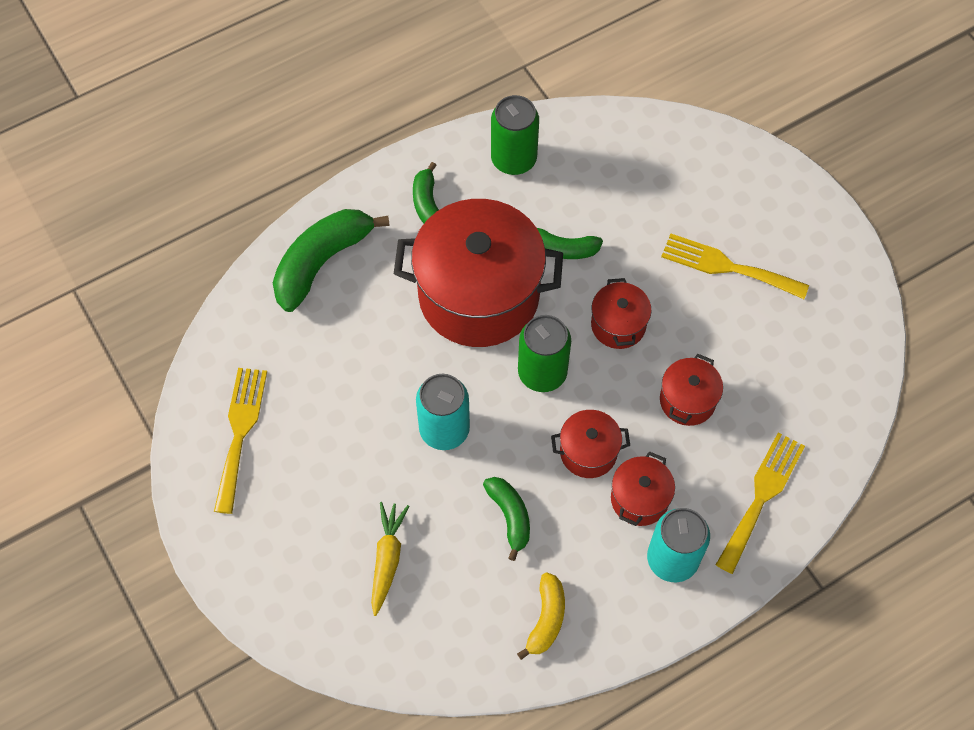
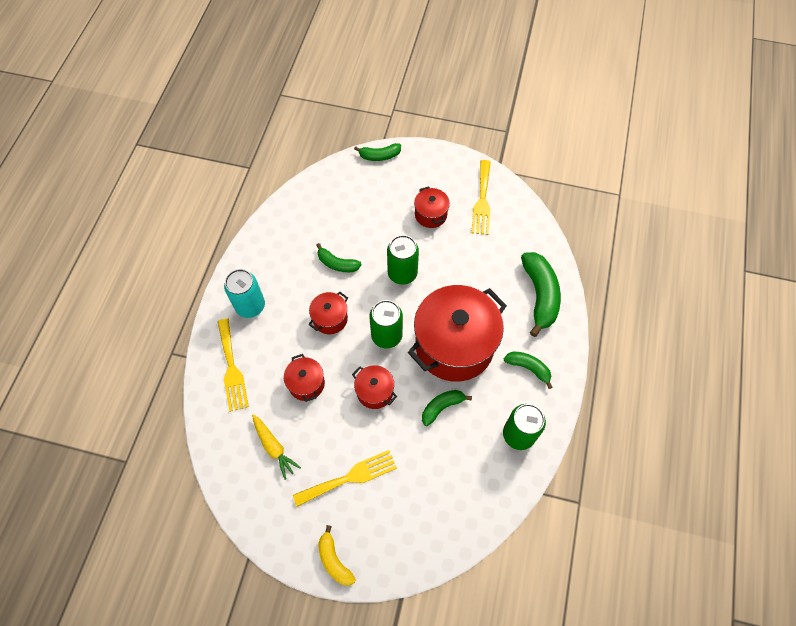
camera: 135 degrees right, 0 degrees up
(240, 432) = (482, 201): yellow fork -> yellow fork turned 45 degrees clockwise
(288, 629) = (379, 156): none -> green banana
(387, 559) = (369, 207): yellow carrot -> yellow carrot (274, 447)
(444, 429) = (402, 273): turquoise can -> green can
(546, 619) = (283, 239): yellow banana -> yellow banana (334, 560)
(639, 499) = (288, 318): red pot -> red pot (430, 215)

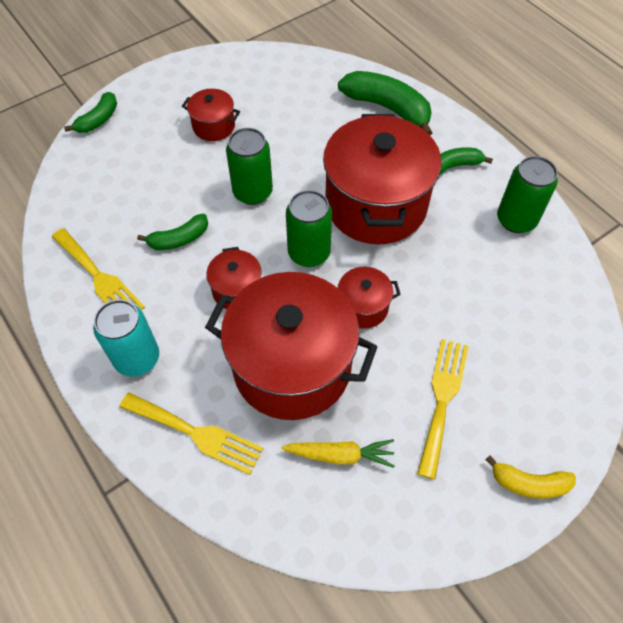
camera: 50 degrees left, 5 degrees down
(306, 384) = (292, 366): red pot -> red pot, size x2.21
(442, 407) = (433, 260): green banana -> none
(482, 201) = (244, 80): yellow fork -> yellow fork (99, 278)

